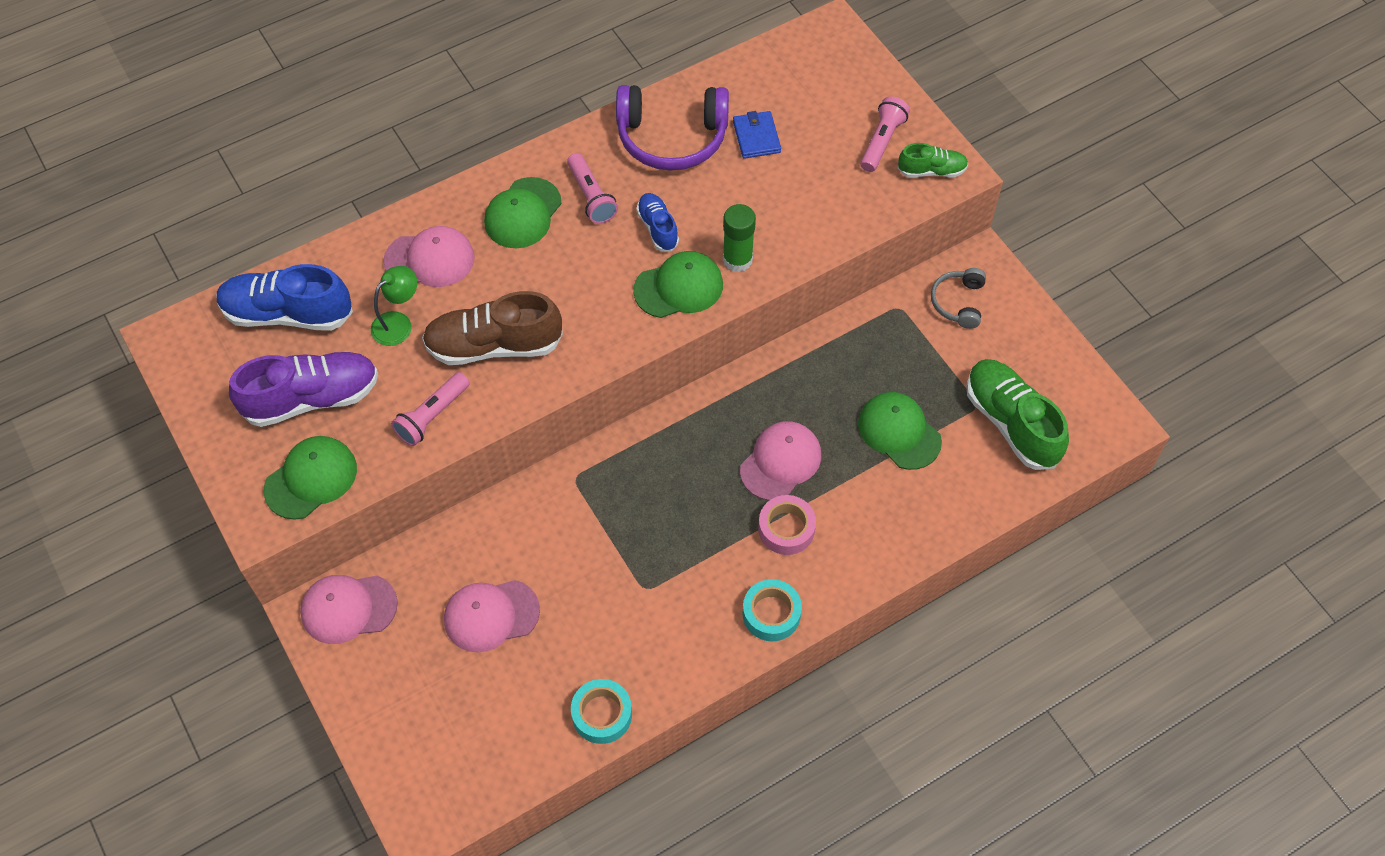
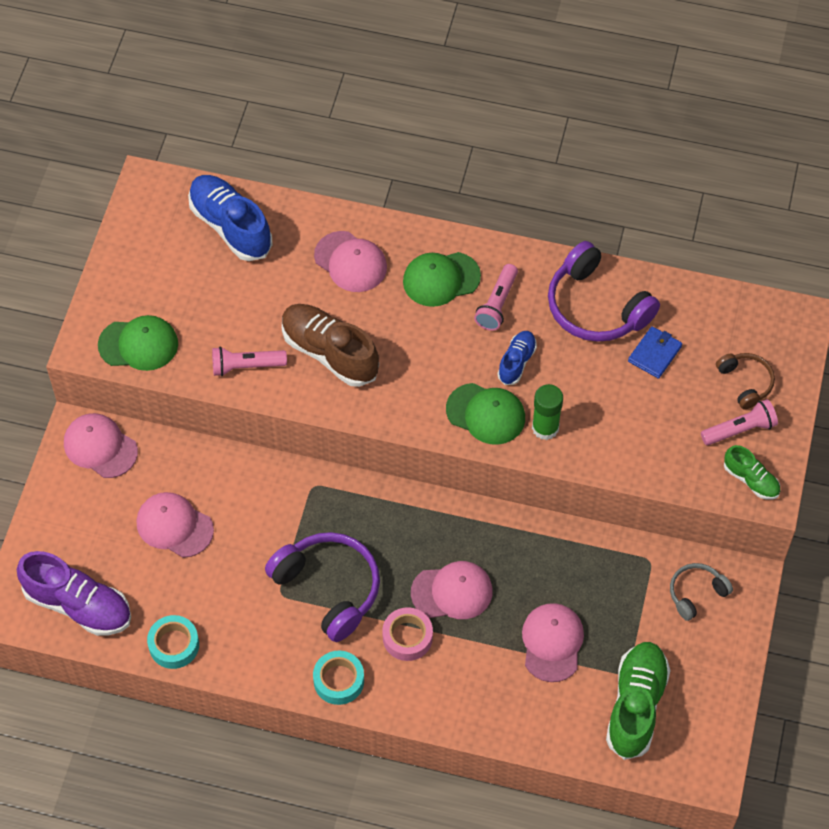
camera: 45 degrees right, 0 degrees up
(312, 398) = (189, 294): purple shoe -> purple shoe (78, 605)
(398, 323) = (288, 288): green lamp -> none
(680, 548) = (328, 588): none -> purple headphones
(846, 104) = (745, 382): none -> brown headphones
(899, 432) = (552, 643): green cap -> pink cap

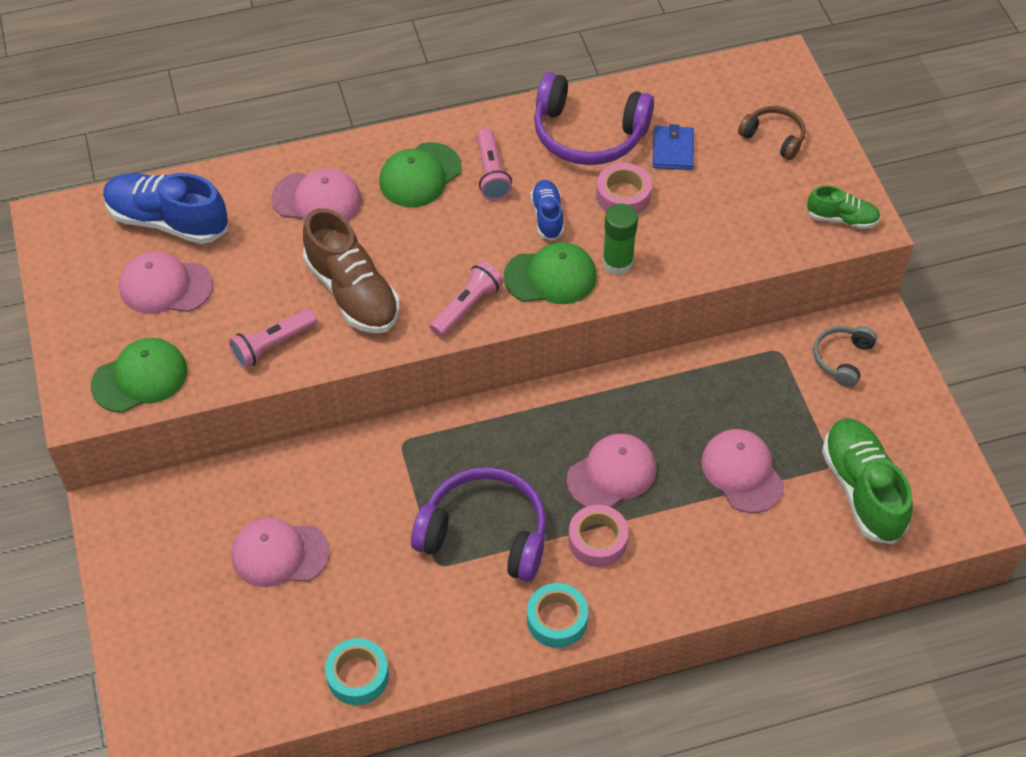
camera: 30 degrees left, 5 degrees down
(78, 605) = (224, 689): purple shoe -> none
(100, 447) = (146, 514): pink cap -> pink cap (165, 286)
(329, 353) = (352, 293): brown shoe -> brown shoe turned 135 degrees counterclockwise
(588, 374) = (623, 196): none -> pink tape
(740, 430) = (799, 180): pink flashlight -> pink flashlight (467, 307)

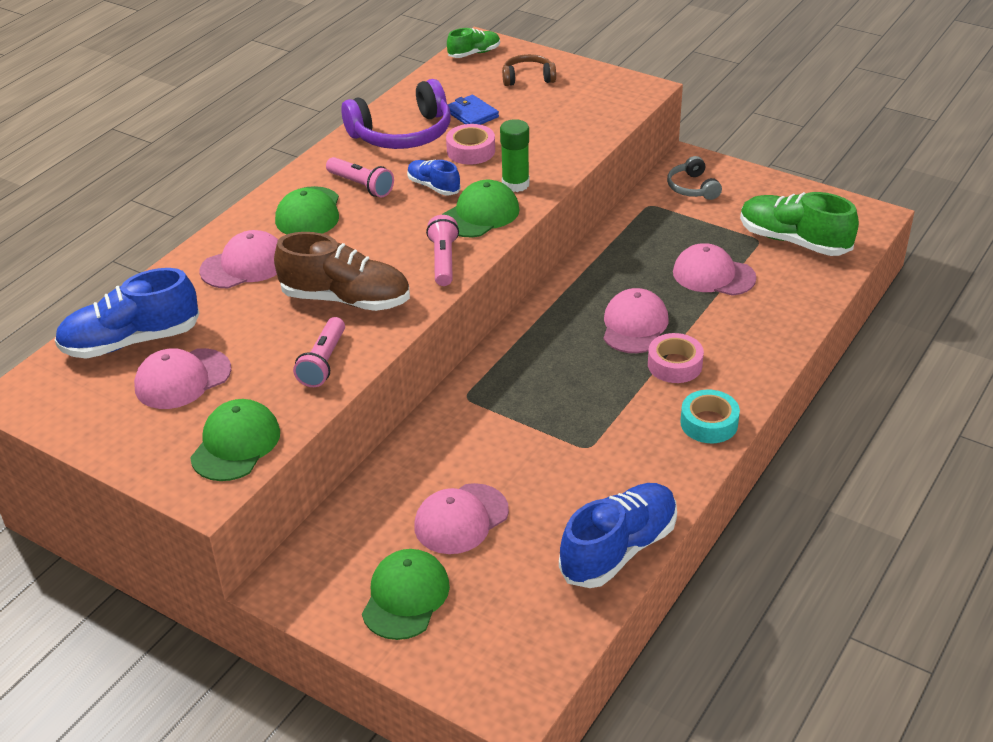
camera: 40 degrees left, 15 degrees down
(175, 589) = (405, 597): none -> green cap
(357, 676) = (619, 549): turquoise tape -> blue shoe
(485, 534) = (596, 409): purple headphones -> none
(842, 218) = (625, 93): green shoe -> green shoe (474, 53)

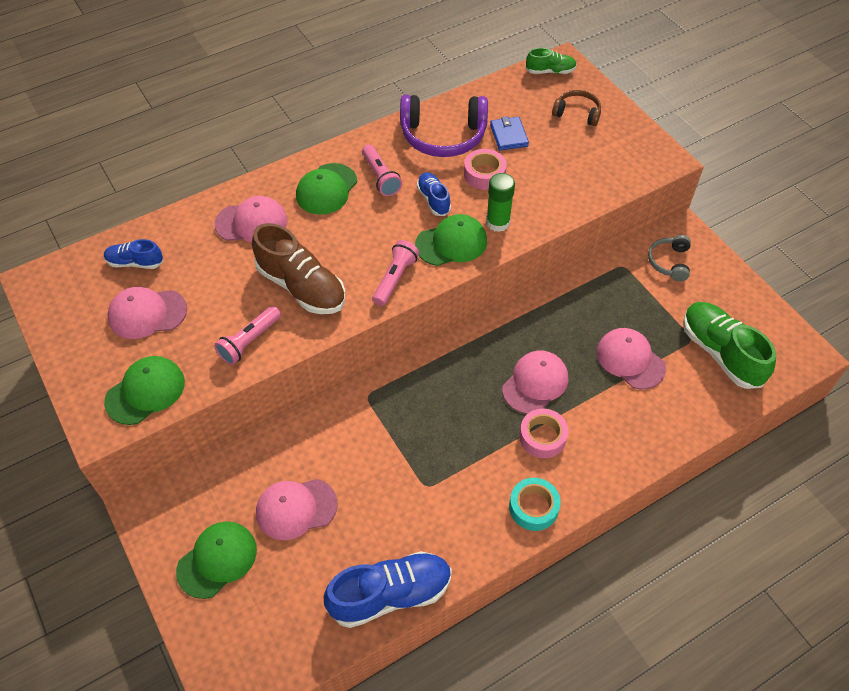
camera: 25 degrees right, 15 degrees up
(131, 341) = (135, 262): blue shoe -> blue shoe, size x0.54

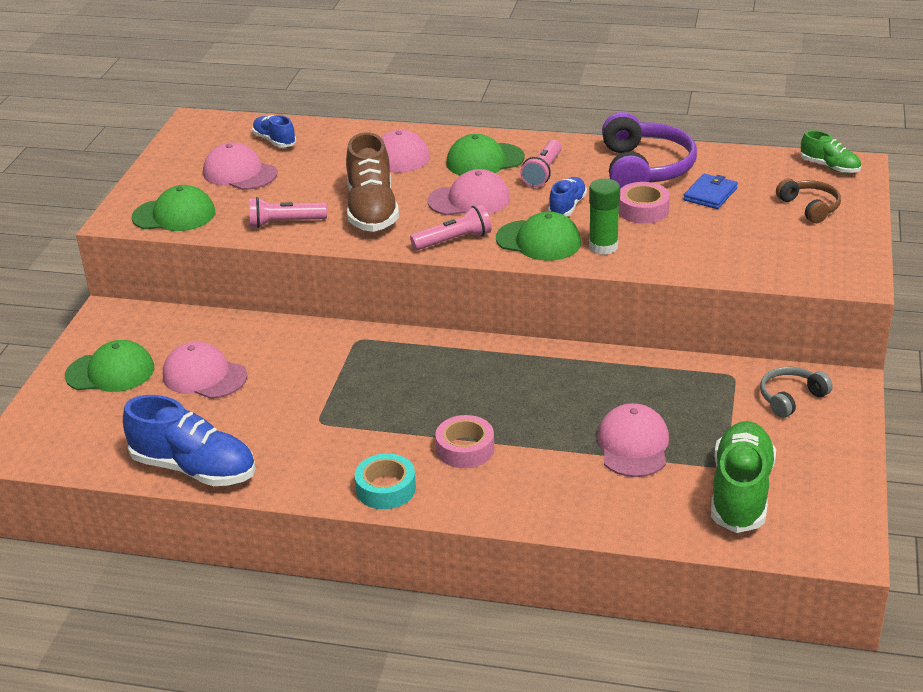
camera: 45 degrees right, 20 degrees down
(443, 136) = (644, 169): purple headphones -> purple headphones turned 135 degrees counterclockwise
(535, 383) = (514, 410): pink cap -> pink cap (469, 200)

